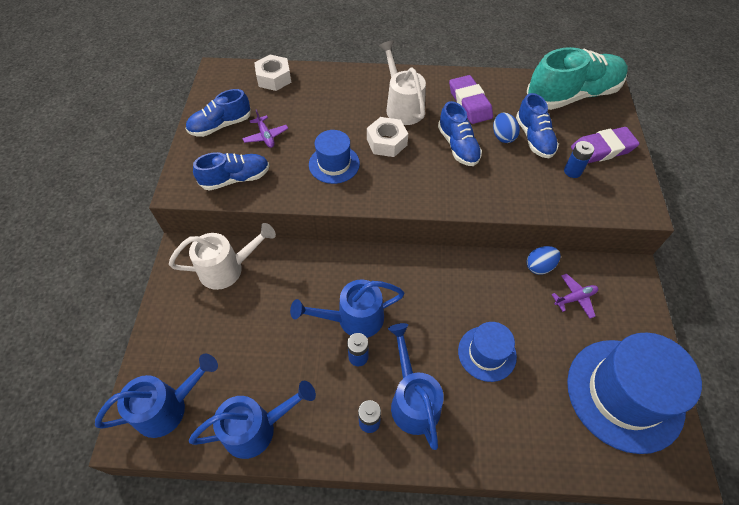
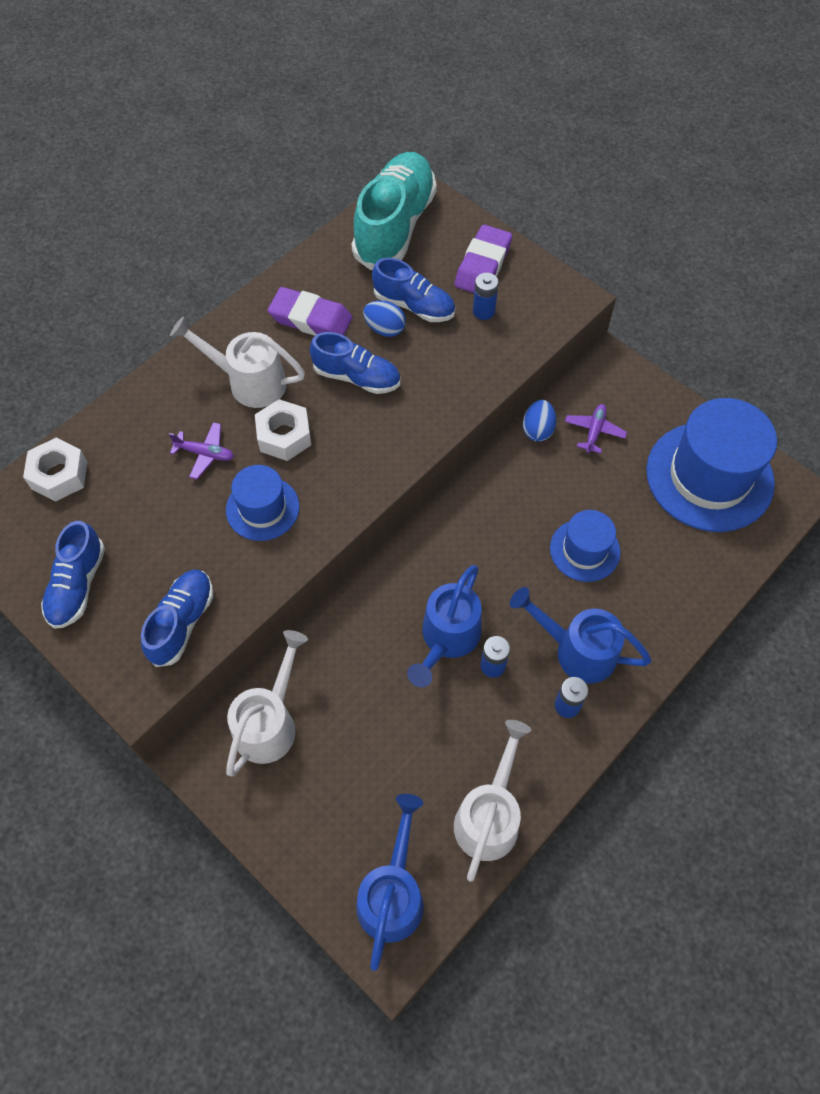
camera: 50 degrees left, 5 degrees up
(257, 428) = (489, 816): blue watering can -> white watering can
(266, 136) = (148, 548): purple plane -> purple plane (205, 454)

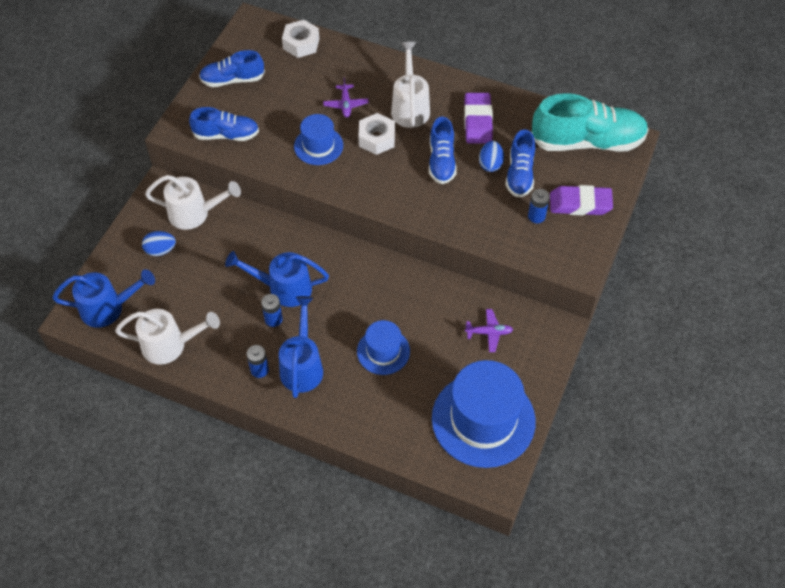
camera: 70 degrees right, 5 degrees down
(537, 430) = (473, 296): blue egg -> blue egg (160, 250)

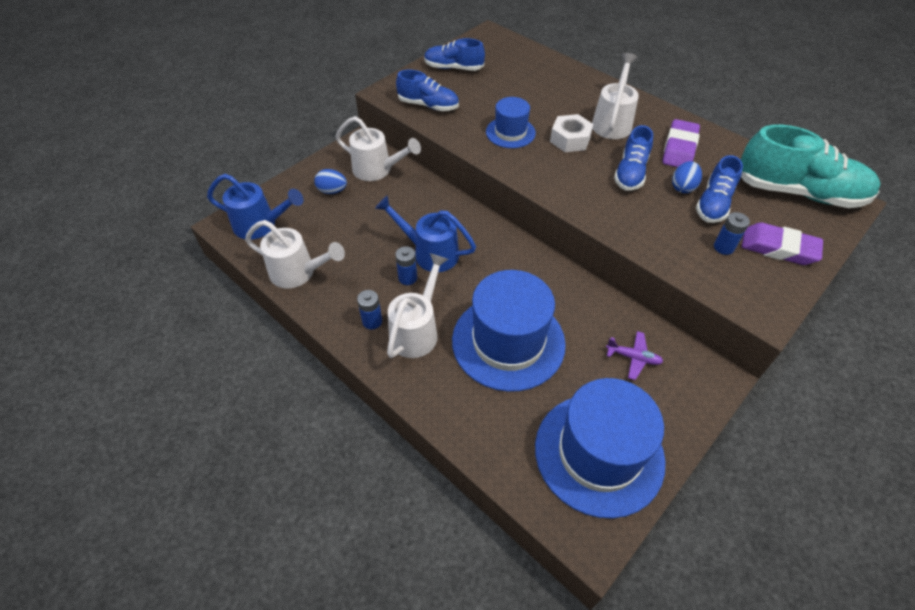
camera: 20 degrees right, 5 degrees down
(301, 44) = (526, 56): white nut -> none
(302, 366) = (417, 330): blue watering can -> white watering can
(346, 104) = (550, 107): purple plane -> none
(383, 351) = (508, 342): blue hat -> blue hat, size x1.87

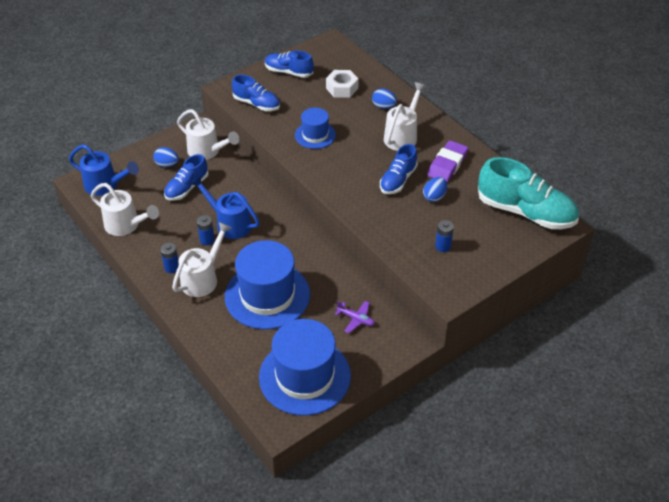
camera: 10 degrees right, 5 degrees down
(570, 139) = (361, 147): white nut -> white nut (342, 88)
(576, 93) = (383, 106): none -> blue egg
(713, 204) = (452, 213): blue shoe -> blue shoe (187, 188)
(778, 248) = (485, 252): purple eraser -> none

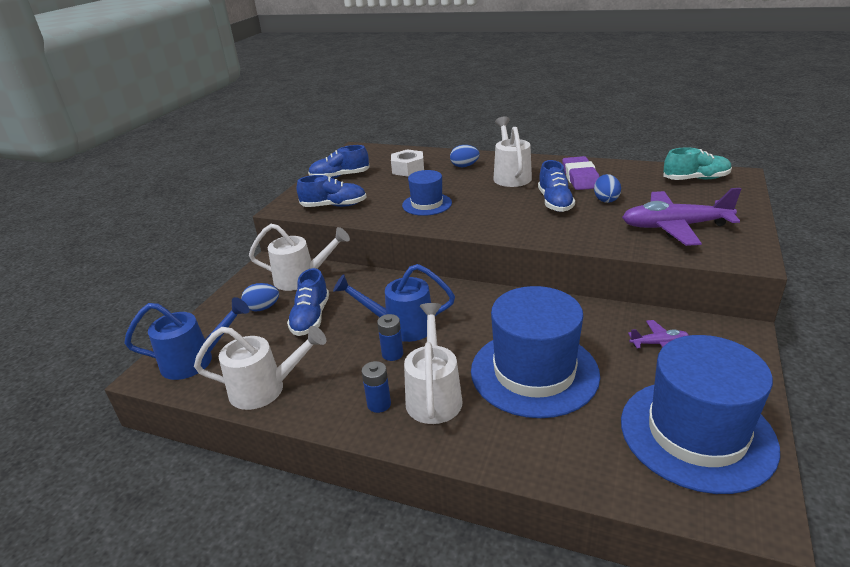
camera: 30 degrees left, 15 degrees down
(443, 246) = (674, 227): blue battery -> purple plane
(525, 212) = (695, 179): turquoise shoe -> turquoise shoe, size x0.58

